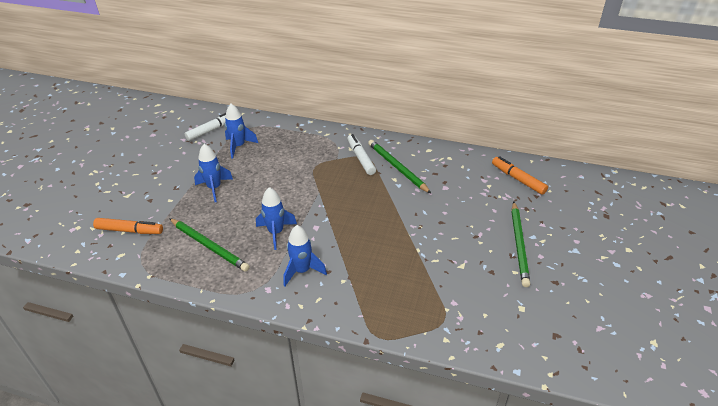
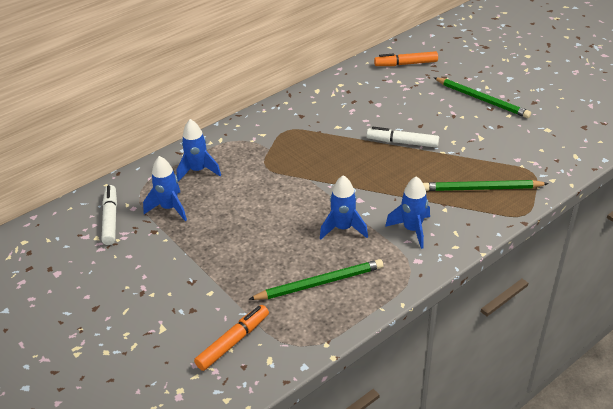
camera: 55 degrees left, 0 degrees up
(214, 188) = (226, 250): blue rocket -> blue rocket (198, 170)
(361, 158) = (285, 133): white marker -> white marker (402, 142)
(397, 167) = (323, 118): green pencil -> green pencil (481, 189)

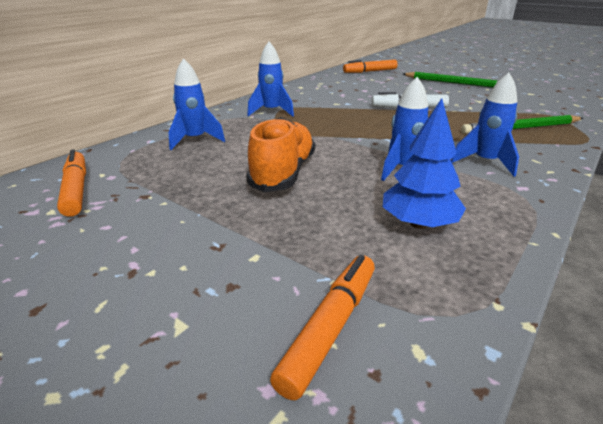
camera: 15 degrees left, 10 degrees down
(110, 219) = (76, 189): white marker -> orange marker
(169, 208) = (164, 172): blue rocket -> blue rocket (271, 112)
(252, 221) = (283, 173): none -> orange shoe
(320, 283) = (418, 224): green pencil -> blue tree

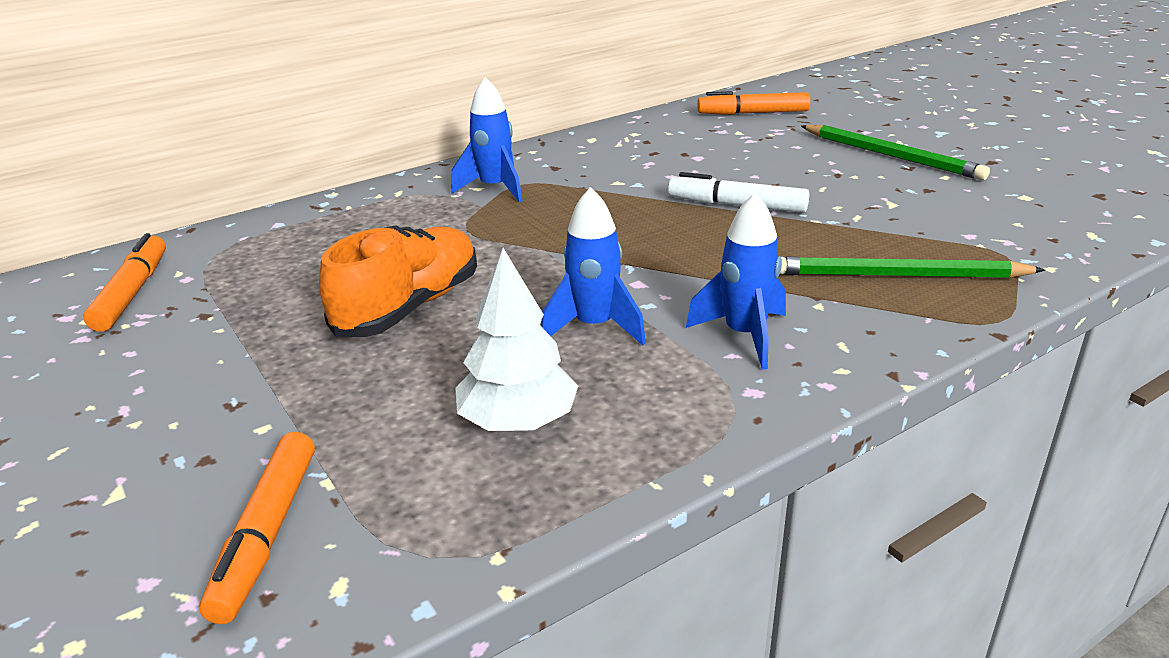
camera: 20 degrees right, 0 degrees up
(195, 140) = (338, 230): blue rocket -> none
(330, 328) = (267, 534): orange marker -> orange marker turned 135 degrees clockwise
(418, 224) = (518, 422): blue tree -> white tree

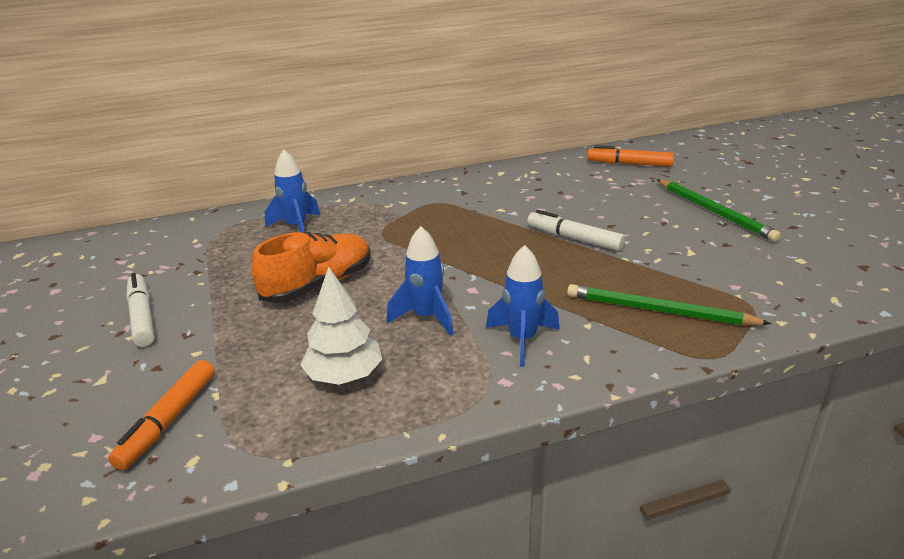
camera: 15 degrees right, 0 degrees up
(132, 292) = (163, 250): orange marker -> none
(142, 390) = (142, 316): none -> white marker
(495, 189) = (415, 204): blue rocket -> blue rocket (296, 227)

